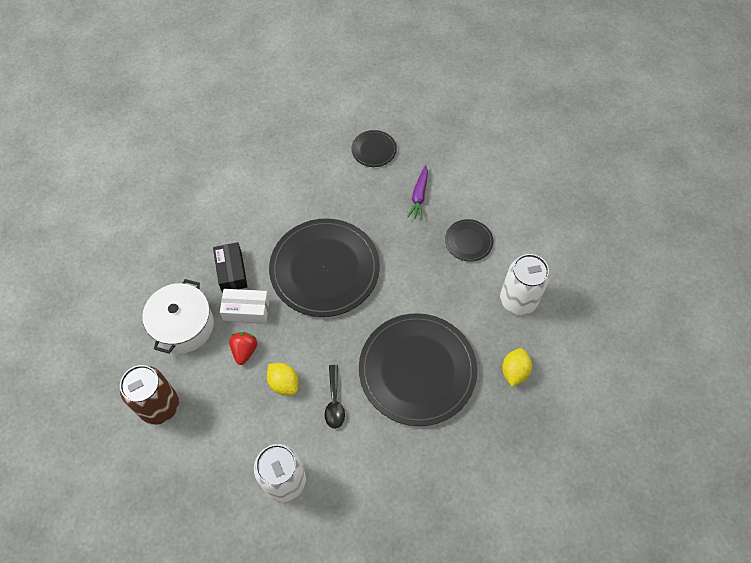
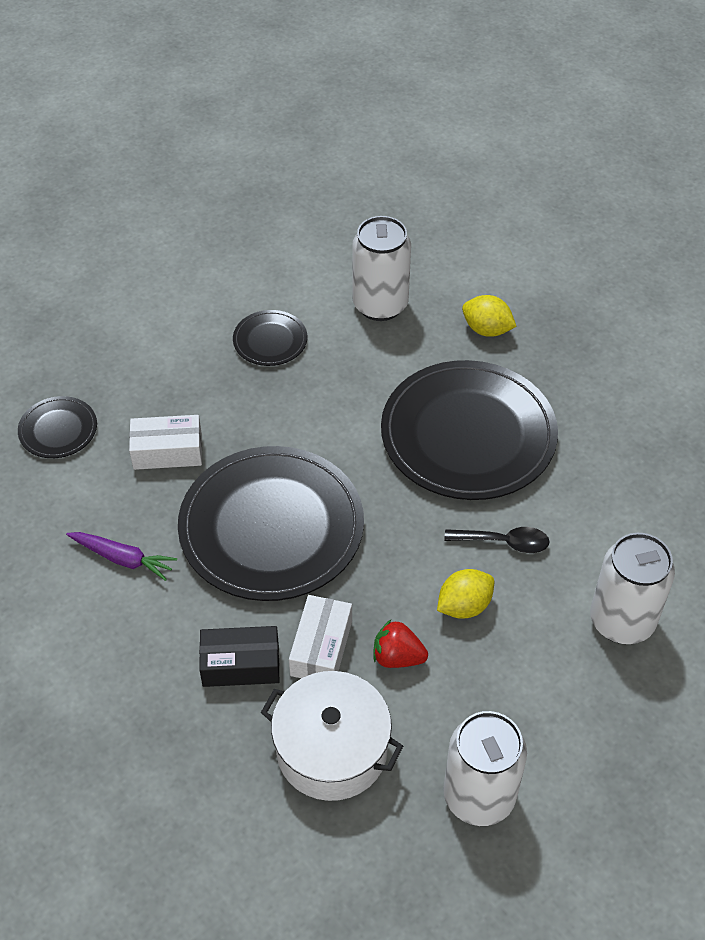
camera: 80 degrees left, 10 degrees down
(160, 406) = (479, 796): brown can -> white can
(369, 206) = (167, 451): none -> white box
(419, 196) = (170, 385): purple carrot -> purple carrot (123, 559)

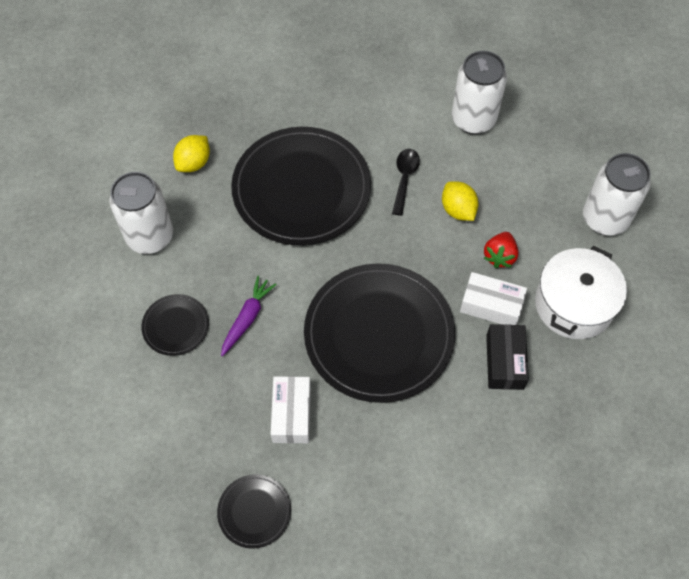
camera: 85 degrees left, 10 degrees up
(123, 559) = (402, 450): purple carrot -> purple carrot (247, 318)

